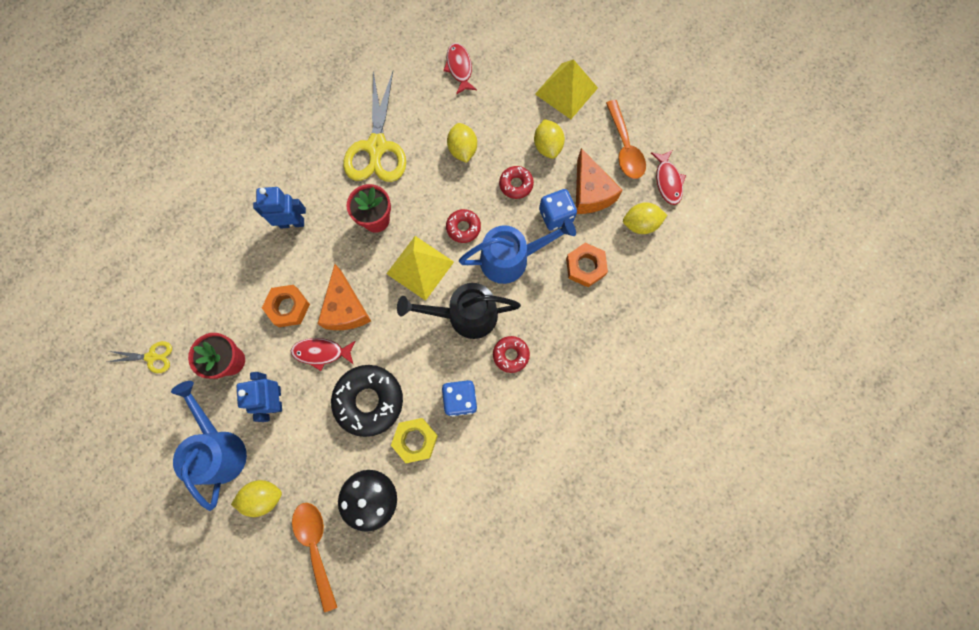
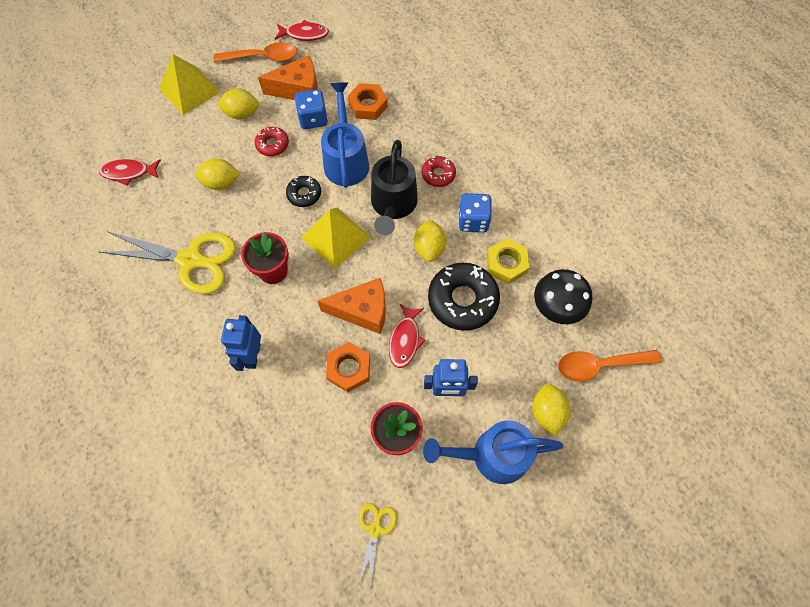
camera: 80 degrees left, 10 degrees down
(463, 228) = (304, 194): red donut -> black donut
(640, 224) = (338, 60): yellow lemon -> yellow lemon (429, 248)

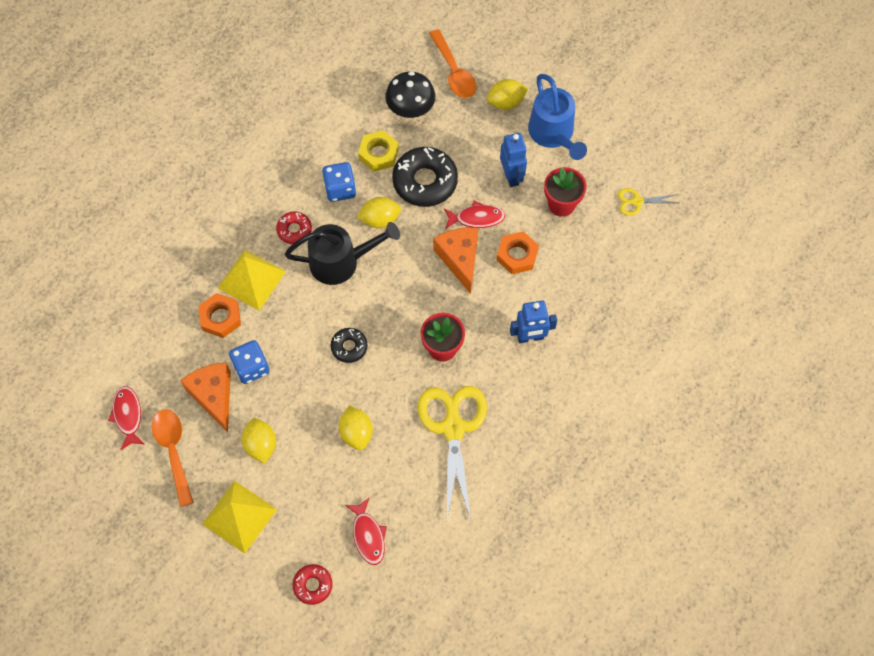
camera: 105 degrees left, 0 degrees up
(272, 144) = (295, 398): red donut -> red donut (313, 585)
(335, 237) = (390, 303): yellow pyramid -> yellow pyramid (251, 279)
(346, 159) = (297, 320): blue watering can -> none

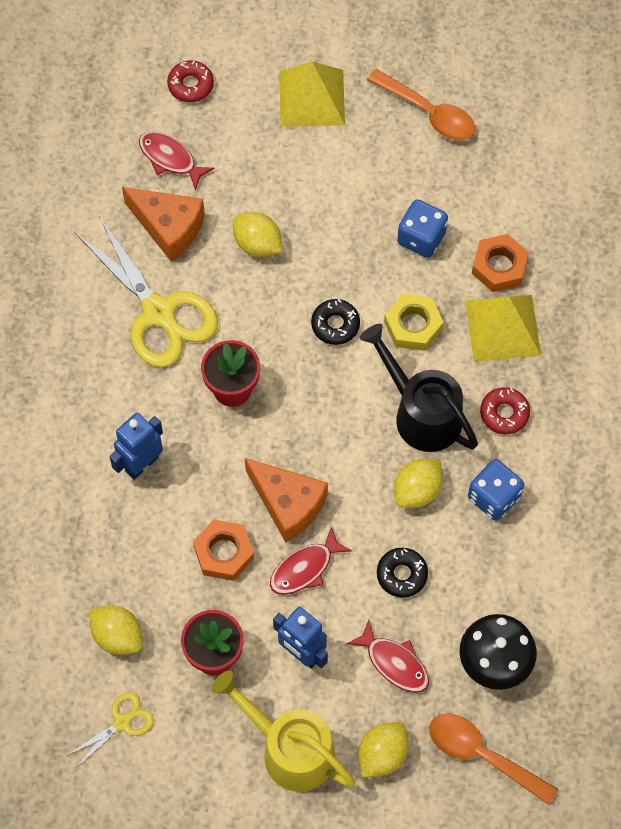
camera: 145 degrees right, 0 degrees up
(128, 415) = (504, 115): red fish -> red fish (394, 663)
(213, 396) = (435, 187): orange cheese -> orange cheese (169, 227)
(261, 445) = (346, 172): yellow lemon -> yellow lemon (117, 636)
(342, 261) = (420, 412): black watering can -> black watering can turned 90 degrees clockwise
(378, 154) = (485, 573): yellow nut -> yellow nut (413, 325)
(425, 181) = (402, 574): black donut -> black donut, size x0.53
(554, 135) = (288, 748): blue watering can -> yellow watering can

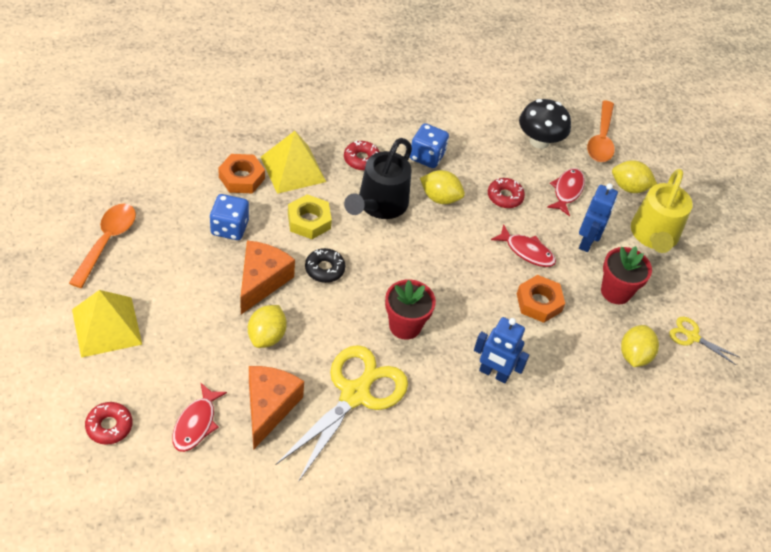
camera: 115 degrees left, 15 degrees down
(288, 504) = (483, 271): orange cheese -> orange cheese (261, 281)
(402, 574) = (505, 197): black donut -> red donut

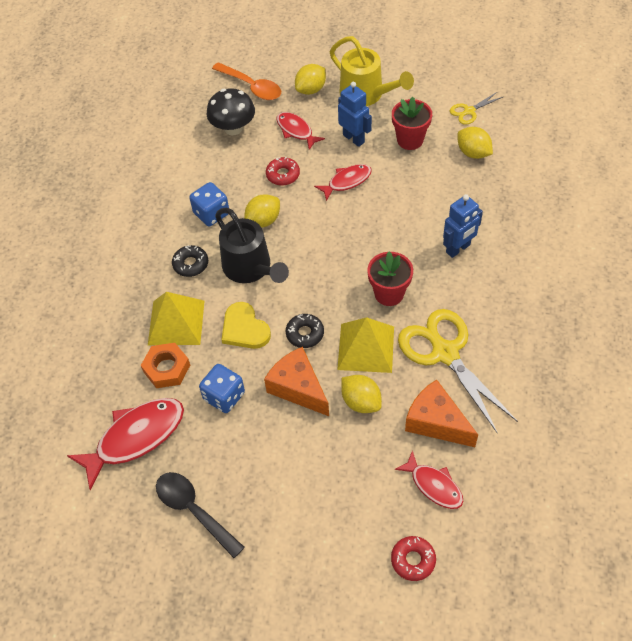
camera: 55 degrees left, 5 degrees up
(107, 241) = (194, 510): orange spoon -> black spoon
(107, 326) = (299, 535): yellow pyramid -> yellow pyramid (366, 347)
(163, 179) = (135, 438): none -> red fish
(309, 221) = (244, 329): yellow nut -> yellow heart
(361, 159) = (191, 264): red donut -> black donut
(539, 302) = (401, 193): orange nut -> none

